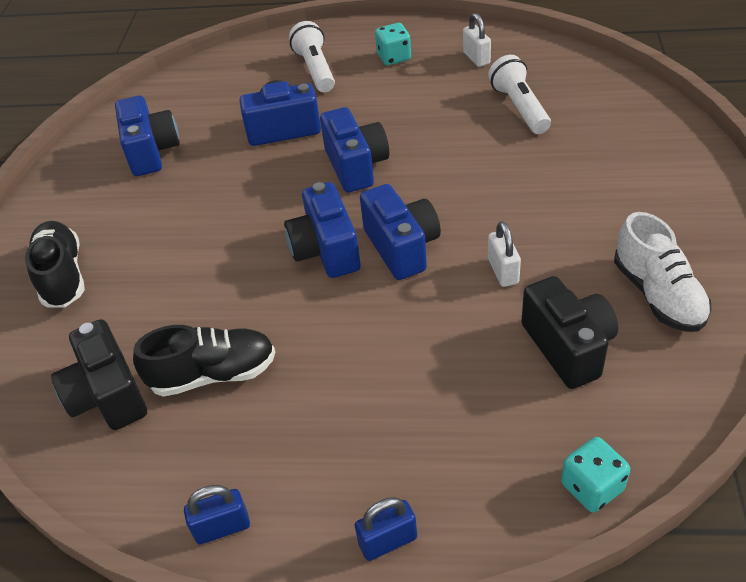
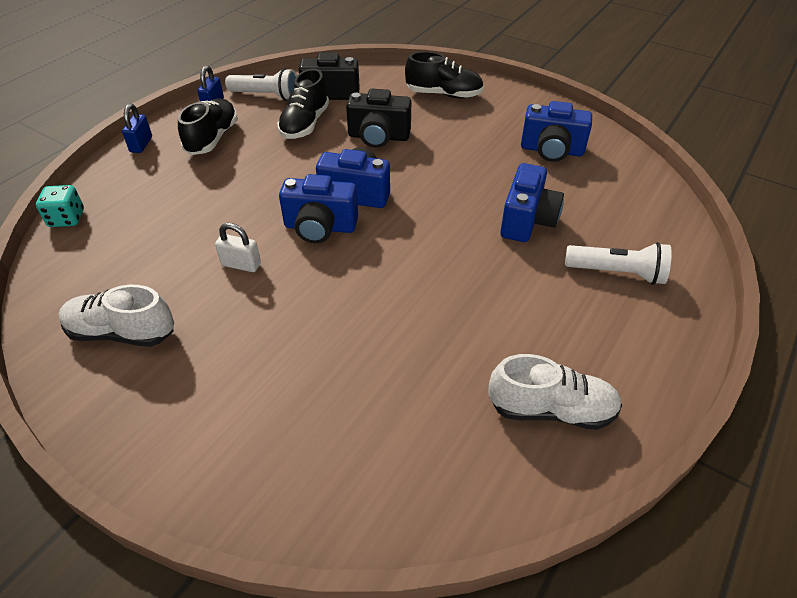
camera: 115 degrees right, 0 degrees up
(313, 457) = (212, 139): none -> black shoe
(356, 166) = (436, 241): blue camera -> none
(394, 57) = (602, 339): turquoise dice -> none
(476, 58) = (551, 409): white padlock -> white shoe
(519, 107) = (425, 392): white flashlight -> white flashlight (266, 95)
(568, 347) = (147, 260): black camera -> black camera (378, 137)

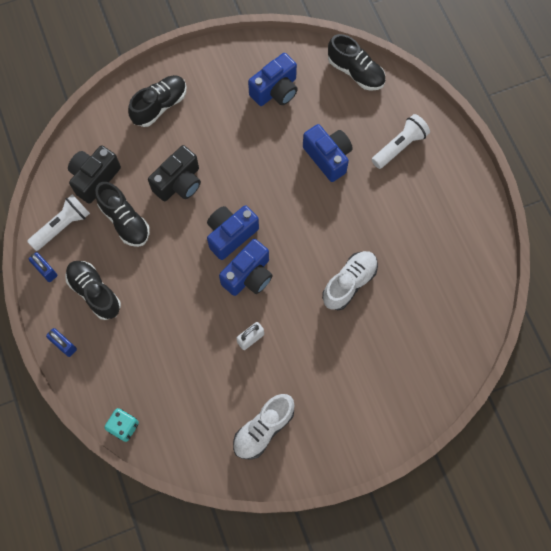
camera: 55 degrees left, 25 degrees up
(551, 409) = (457, 248): white shoe -> white shoe (349, 283)
(652, 194) = (355, 72): none -> black shoe

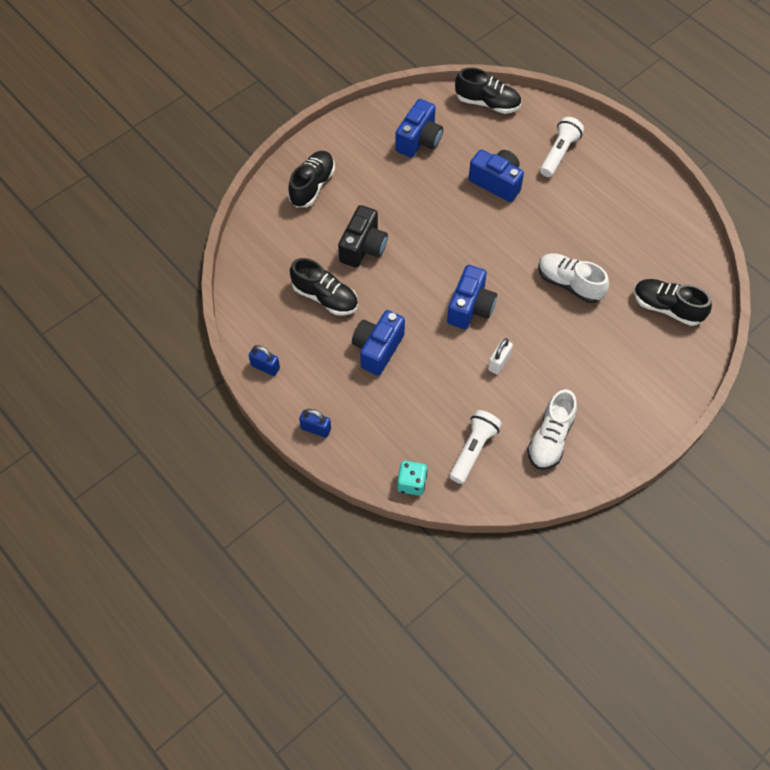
camera: 20 degrees left, 10 degrees down
(62, 226) = (264, 321): white flashlight -> white flashlight (473, 450)
(94, 178) = (277, 269): black camera -> none
(95, 292) = (325, 371): black shoe -> black shoe (667, 308)
(230, 234) = (435, 277): blue camera -> blue camera (377, 349)
(349, 283) = (569, 284): white shoe -> white shoe turned 75 degrees counterclockwise

